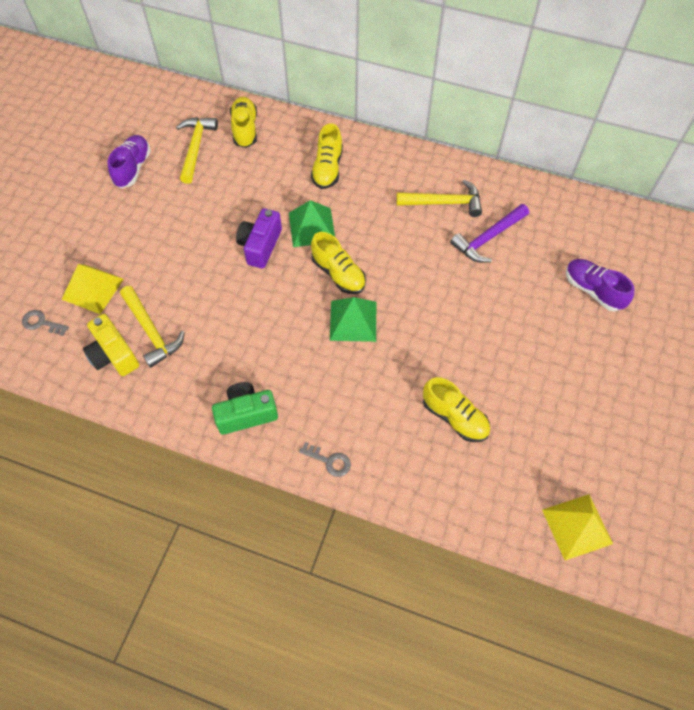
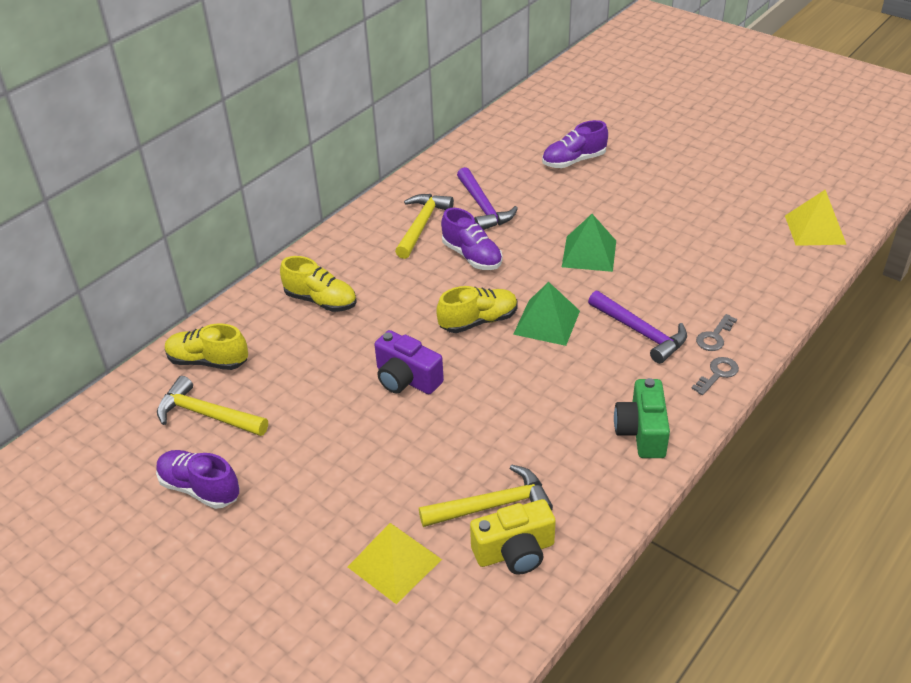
camera: 70 degrees left, 20 degrees down
(41, 323) = (428, 634): grey key -> grey key (714, 337)
(312, 227) = (401, 330): green pyramid -> green pyramid (589, 253)
(363, 392) = (641, 332): none -> purple hammer
(417, 248) = (472, 256): none -> purple shoe
(454, 417) = (687, 276): yellow shoe -> none

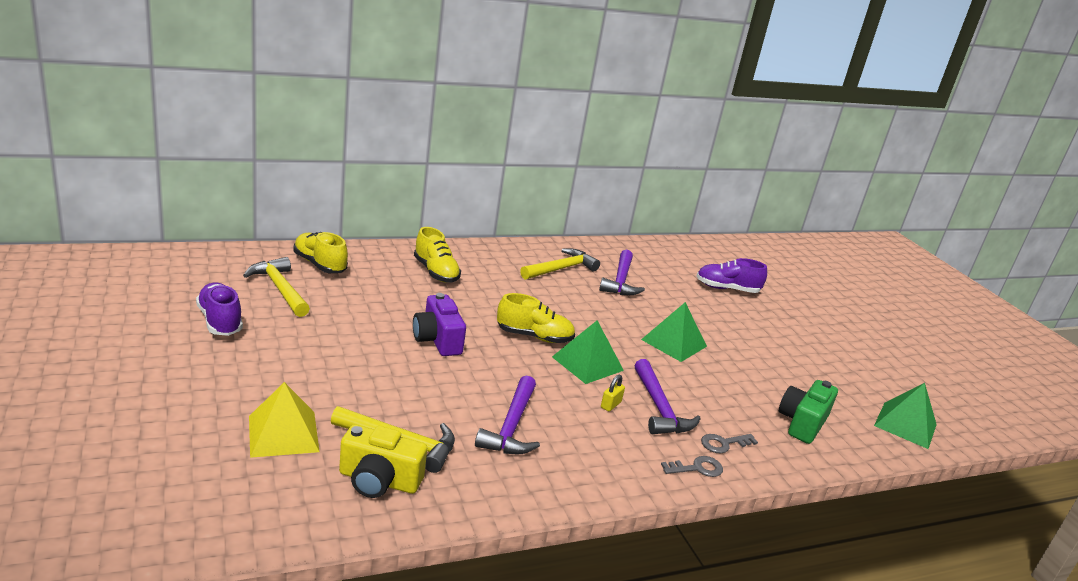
camera: 25 degrees right, 15 degrees down
(472, 256) = (577, 301): purple shoe -> none
(555, 429) = (511, 427): none -> purple hammer
(604, 354) = (610, 405): none -> yellow padlock
(642, 432) = (581, 468): green camera -> green camera (802, 423)
(814, 229) = (905, 425): yellow pyramid -> green pyramid

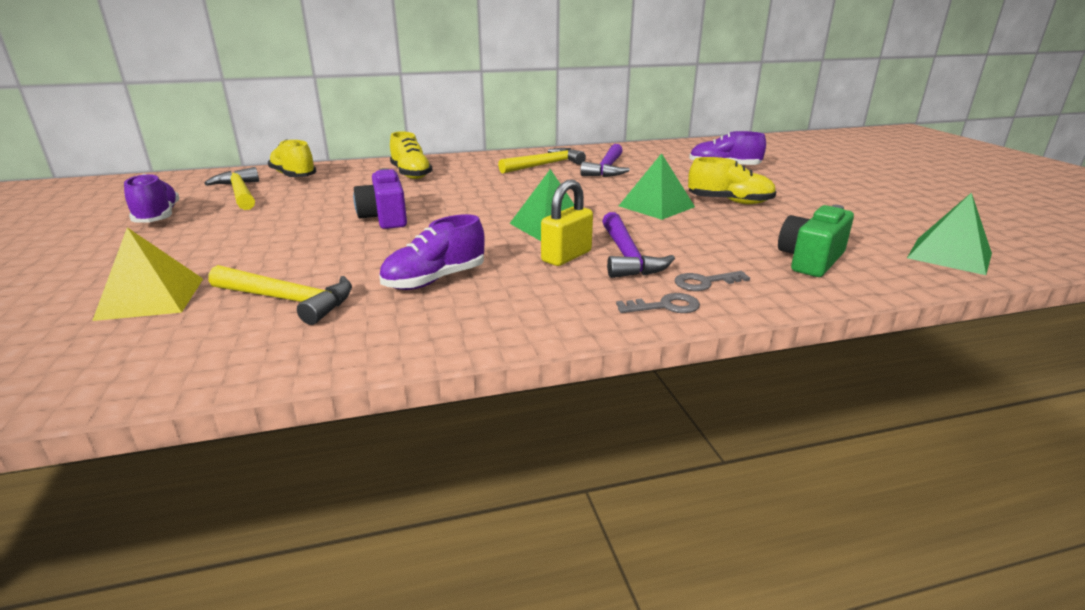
camera: 10 degrees right, 0 degrees up
(379, 480) = (236, 335): yellow camera -> none
(511, 427) = (435, 280): purple hammer -> purple shoe
(534, 337) = (496, 210): yellow shoe -> yellow shoe (729, 202)
(610, 405) = (566, 256): yellow padlock -> yellow padlock, size x1.83

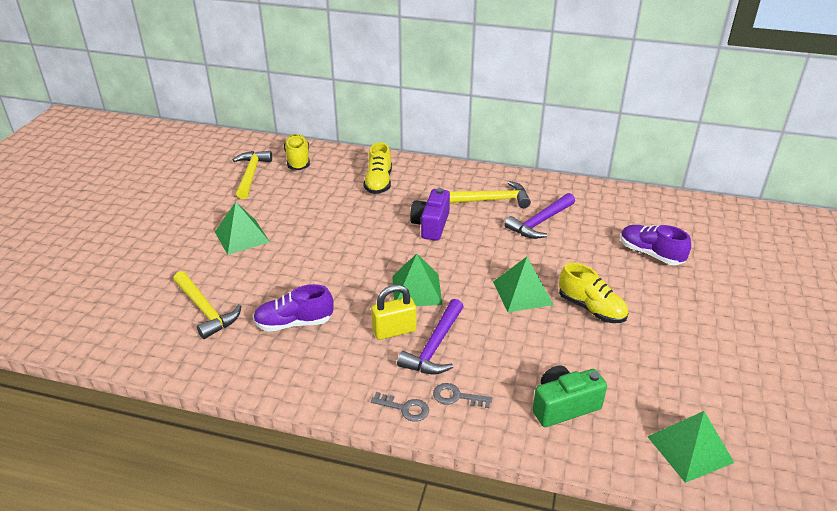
camera: 30 degrees right, 10 degrees up
(151, 298) = (144, 280): yellow pyramid -> none
(158, 217) = (189, 191): purple shoe -> none
(278, 234) = (242, 237): none -> green pyramid
(385, 218) = (317, 239): purple camera -> purple camera (431, 225)

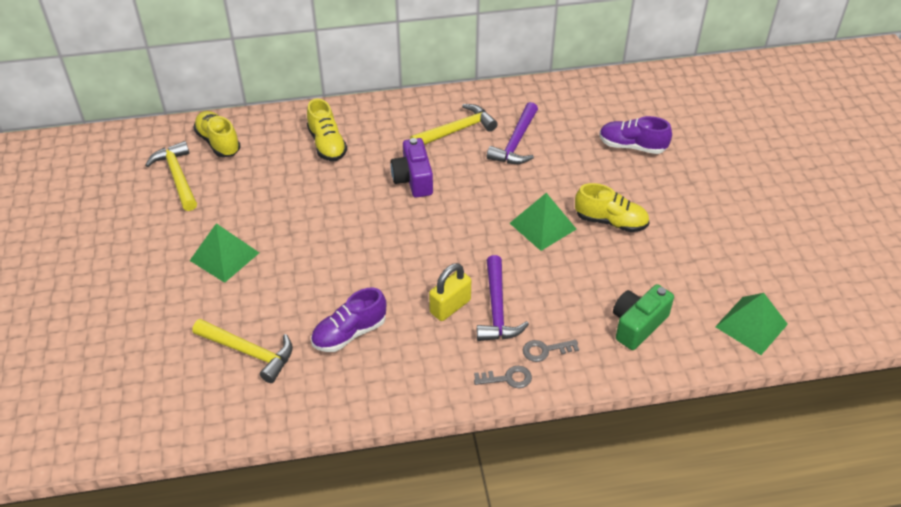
camera: 25 degrees left, 10 degrees up
(417, 290) = (444, 256): green pyramid -> none

